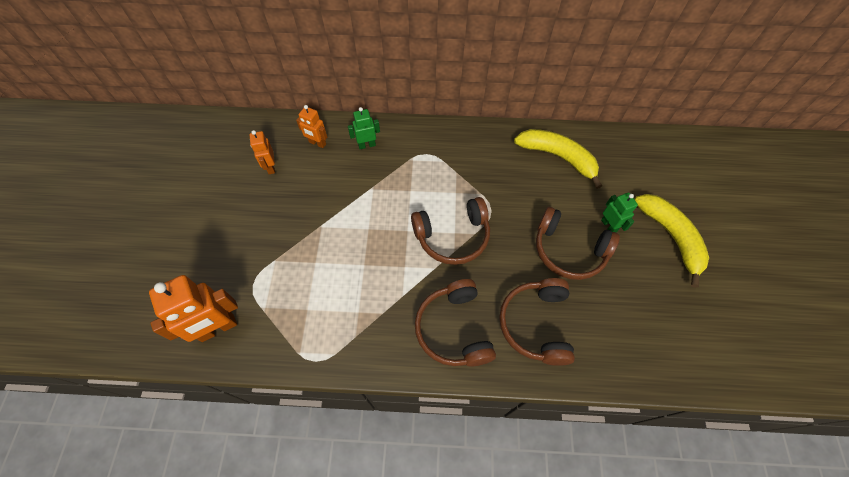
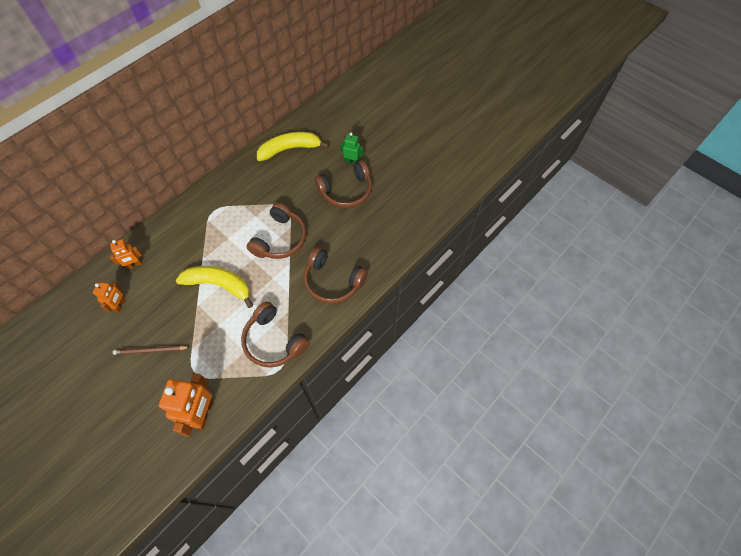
camera: 50 degrees left, 0 degrees up
(247, 228) = (150, 350): none -> brown pencil
(271, 167) = (120, 305): orange robot -> orange robot turned 105 degrees counterclockwise
(367, 145) = (169, 237): green robot -> none
(536, 324) = (368, 240): brown headphones -> brown headphones (274, 341)
(671, 236) = (385, 142): yellow banana -> yellow banana (219, 285)

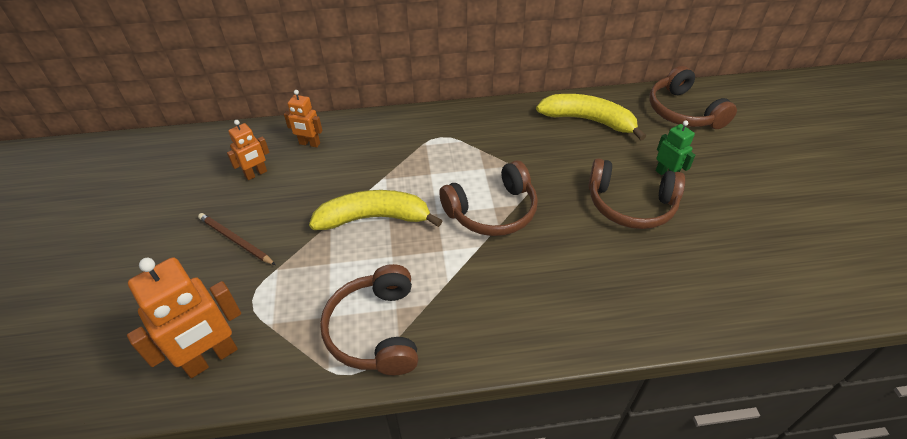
camera: 40 degrees right, 15 degrees down
(219, 285) = (374, 218): yellow banana -> yellow banana turned 60 degrees counterclockwise
(333, 281) = (521, 307): brown headphones -> brown headphones (683, 111)

